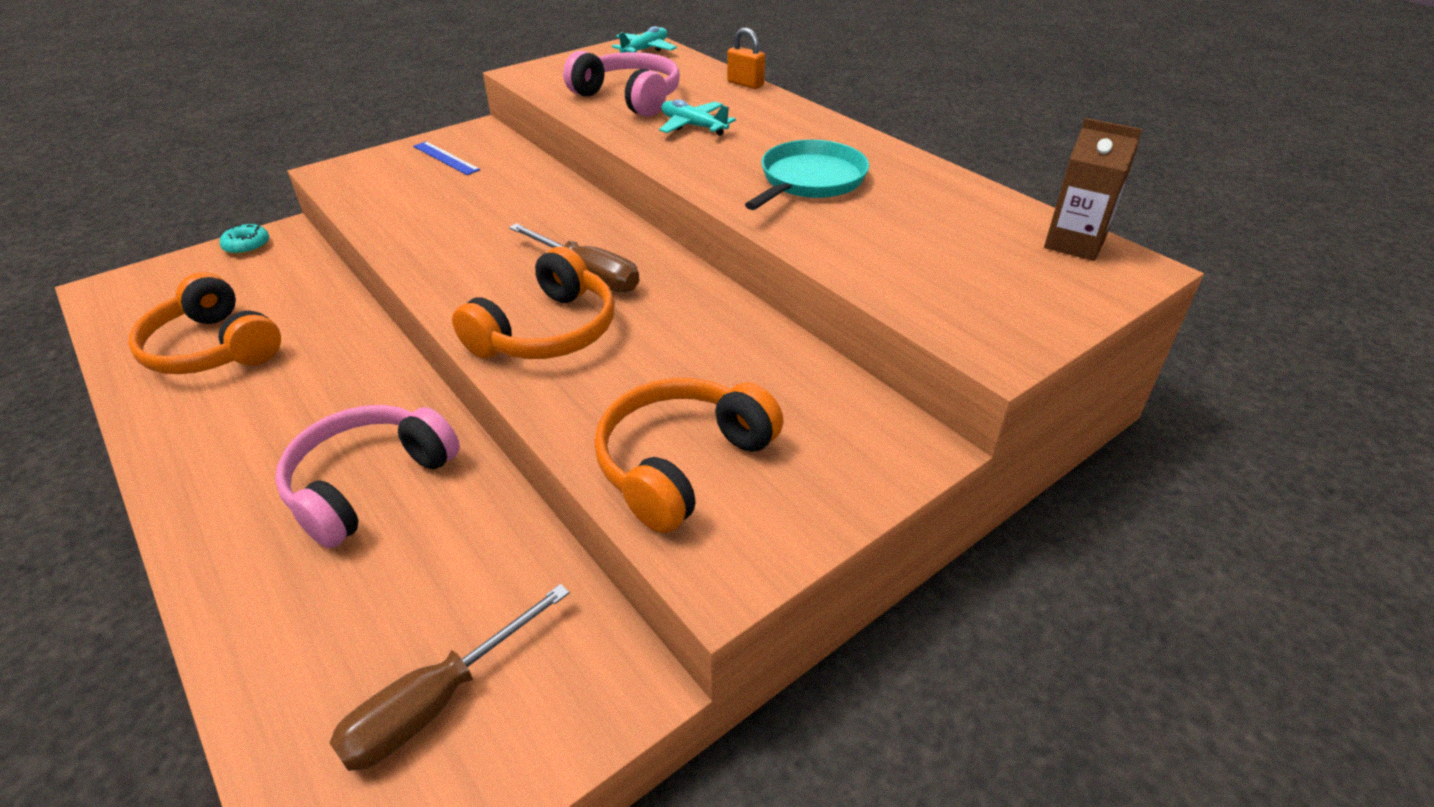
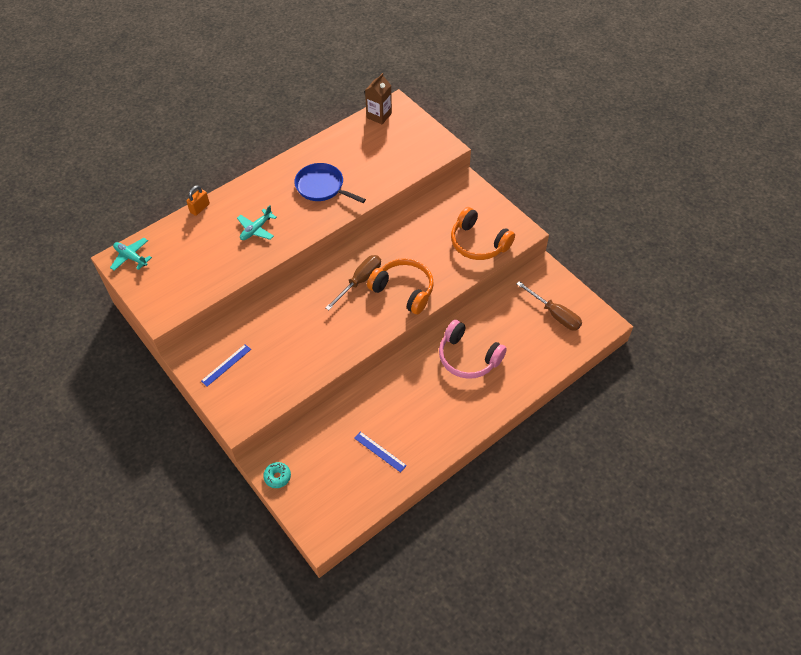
camera: 90 degrees left, 15 degrees up
(213, 348) = (380, 451): orange headphones -> blue ruler
(629, 98) = (212, 259): pink headphones -> none
(810, 180) = (322, 187): turquoise pan -> blue pan

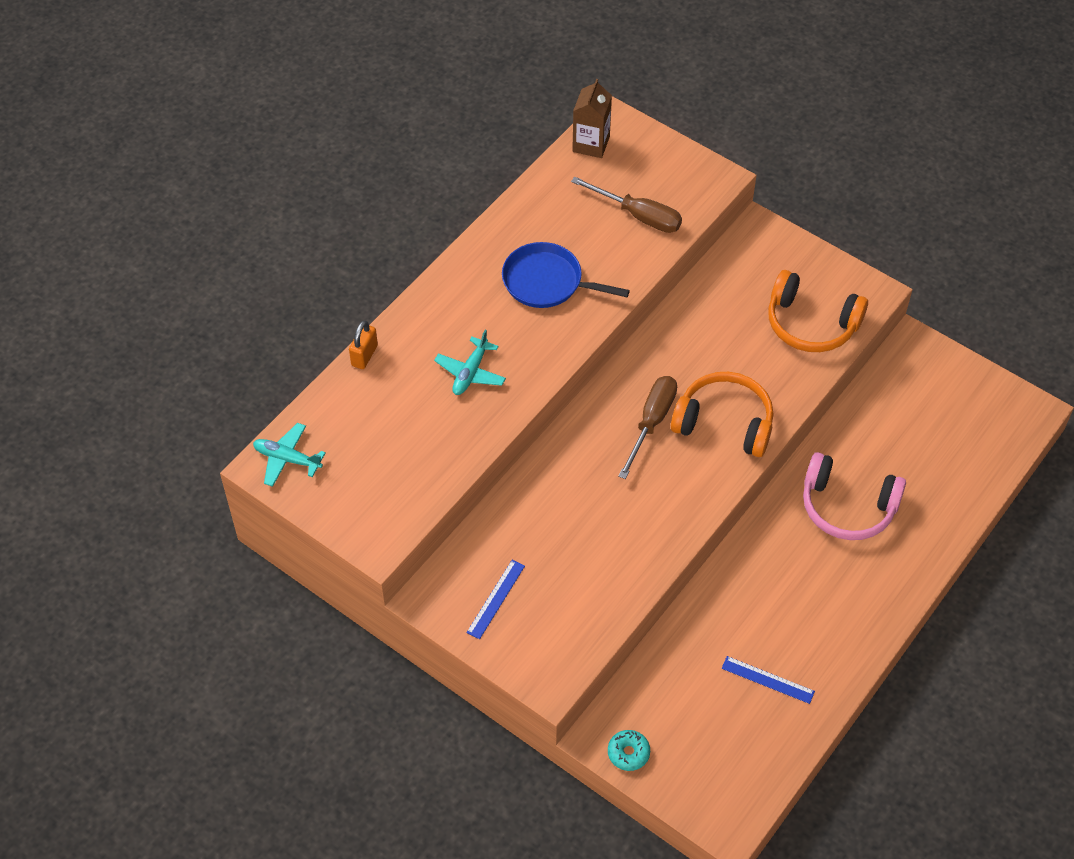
camera: 15 degrees left, 0 degrees up
(555, 314) = (953, 412): brown screwdriver -> brown screwdriver (638, 216)

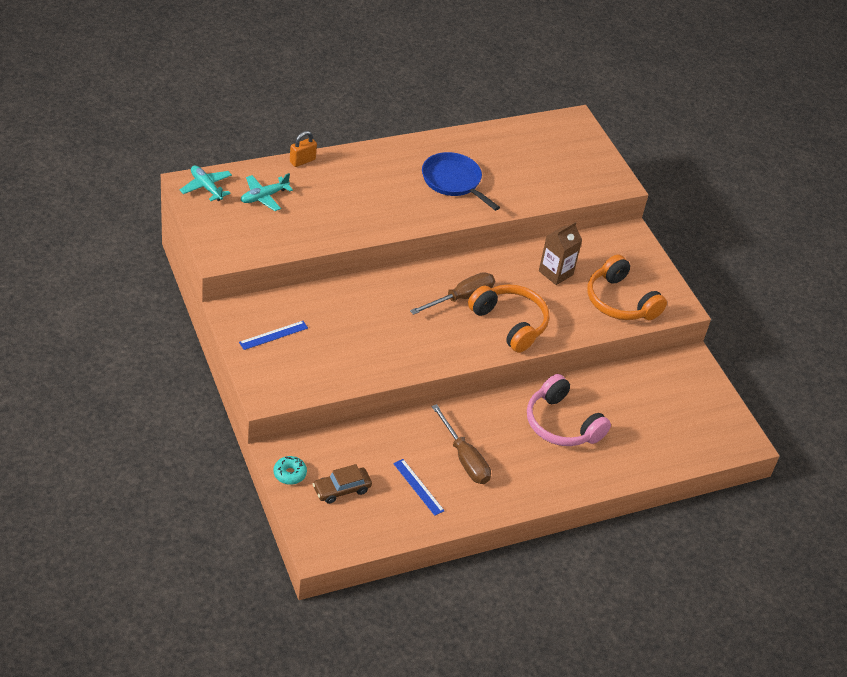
camera: 25 degrees right, 10 degrees down
(470, 372) = (360, 202): turquoise plane -> turquoise plane (264, 197)
(591, 144) = (550, 126): brown carton -> brown carton (555, 273)
(638, 216) = (547, 177): brown screwdriver -> brown screwdriver (464, 458)
(695, 736) = (341, 489): none -> brown car

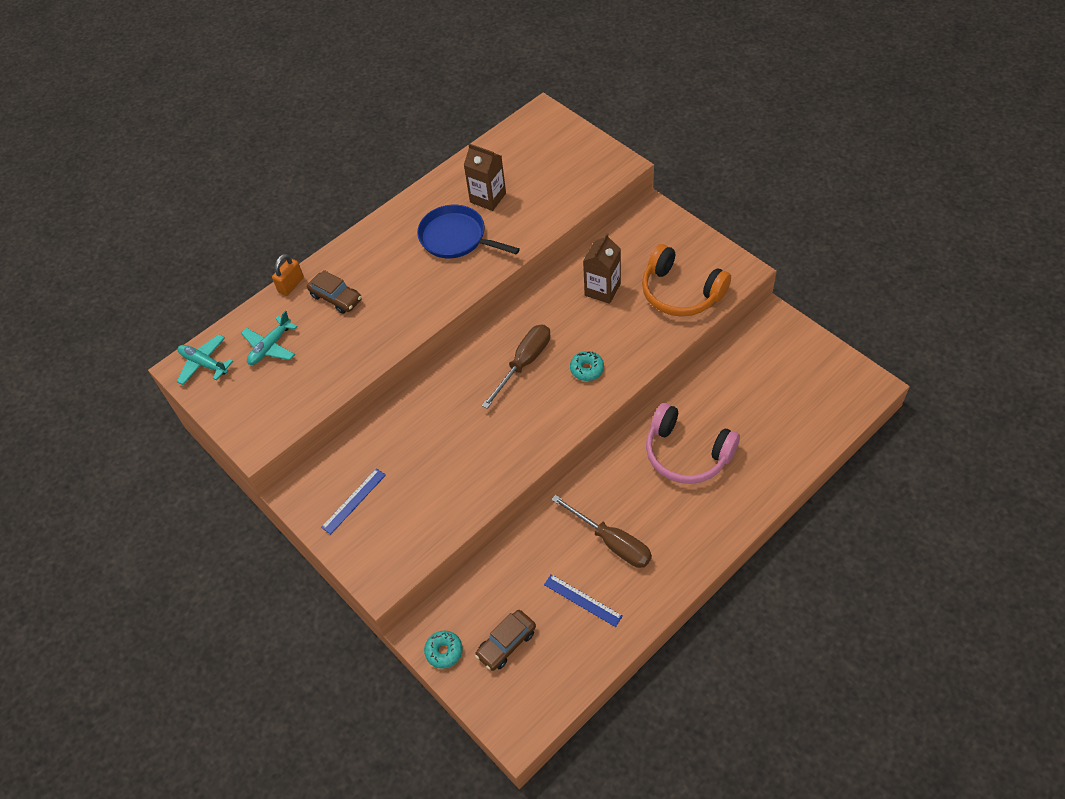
camera: 10 degrees left, 10 degrees up
(333, 184) = (336, 298): none -> brown car
(495, 163) = (488, 198): none -> brown carton
(510, 323) = (587, 369): orange headphones -> turquoise donut

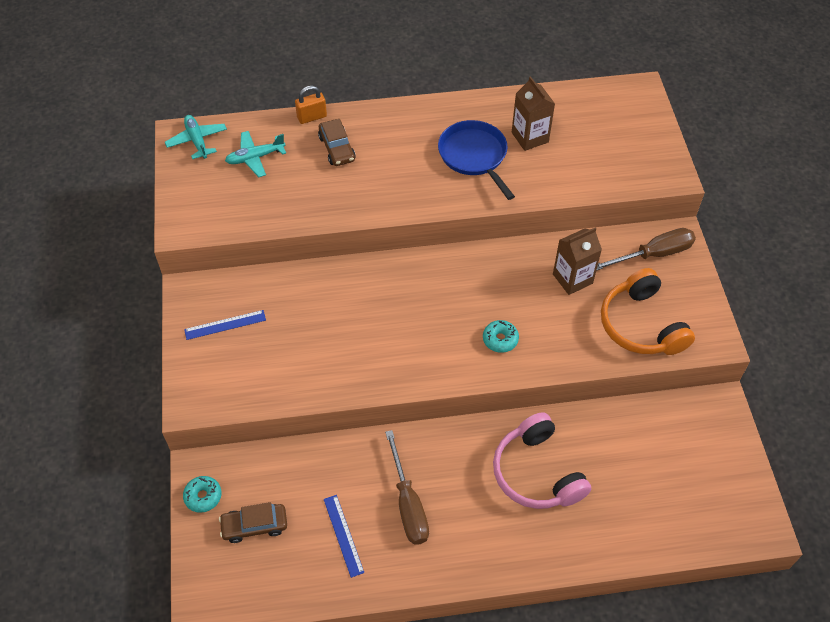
camera: 30 degrees right, 0 degrees up
(524, 363) = (452, 300): brown screwdriver -> brown screwdriver (654, 254)

